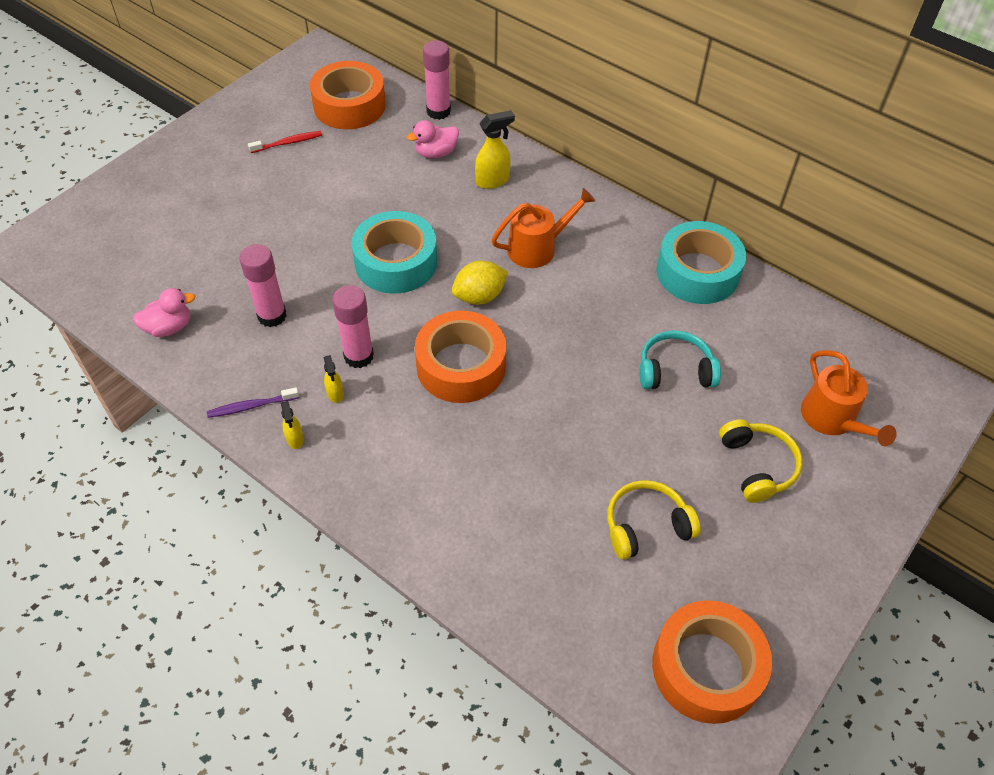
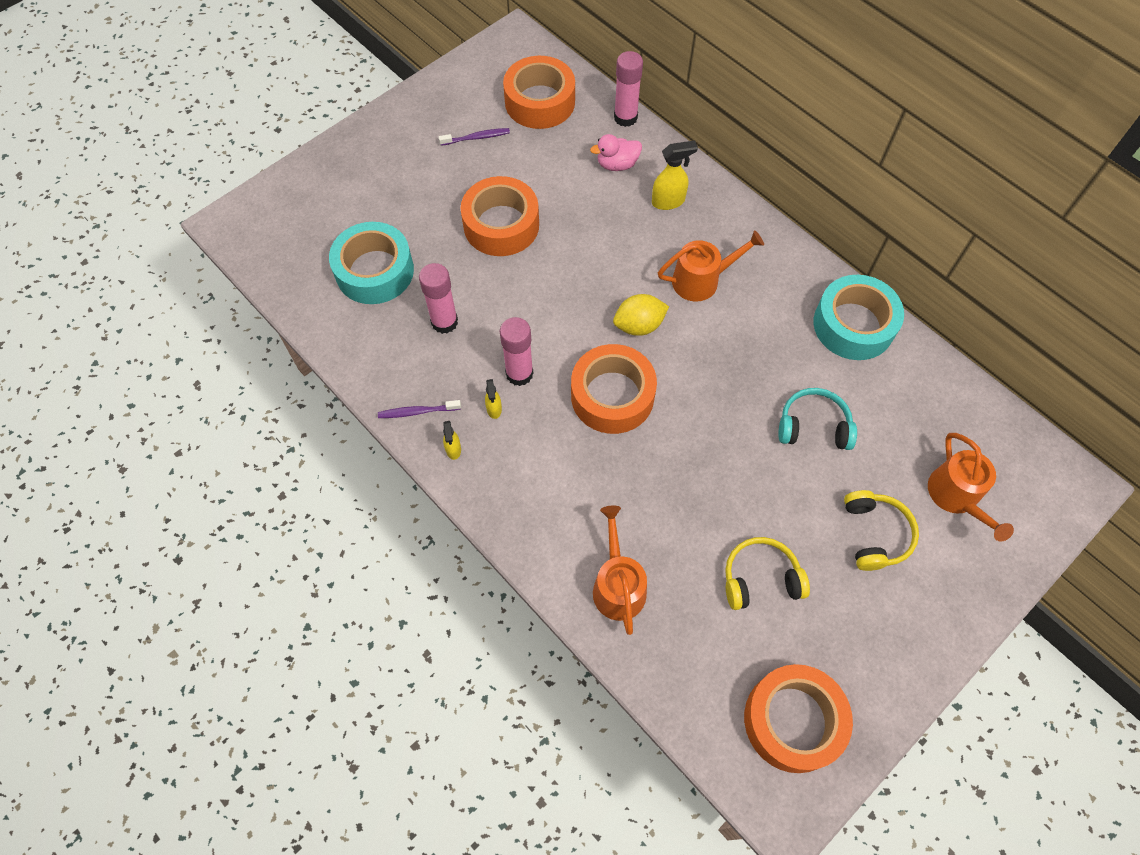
camera: 10 degrees right, 10 degrees up
(169, 327) = (351, 322): pink duck -> none
(288, 143) = (476, 138): red toothbrush -> purple toothbrush
(323, 219) = (501, 225): none -> orange tape
(396, 262) = (565, 279): turquoise tape -> turquoise tape (375, 271)
(493, 554) = (618, 585): none -> orange watering can

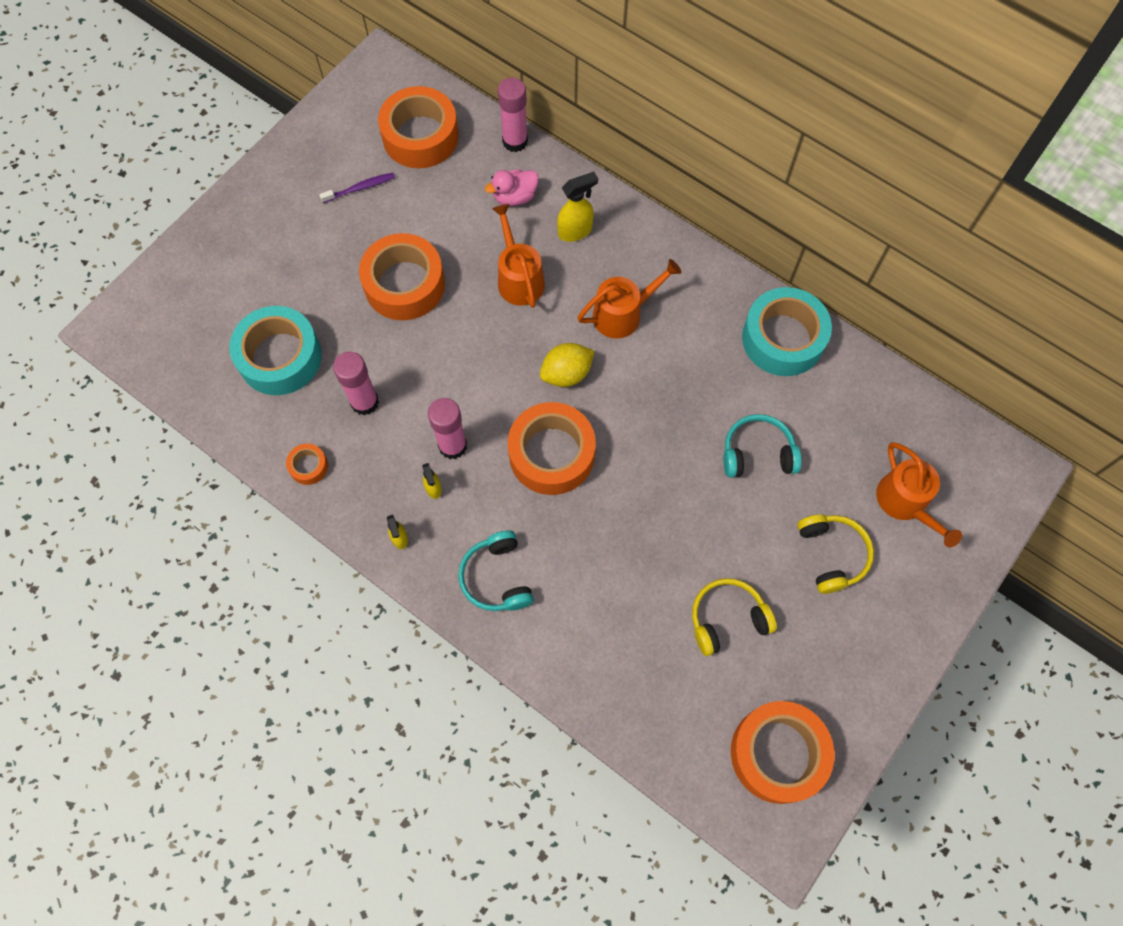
camera: 10 degrees left, 5 degrees up
(381, 371) = (308, 466): none -> orange tape
(417, 412) = (355, 504): purple toothbrush -> none
(539, 501) = (497, 577): none -> turquoise headphones
(618, 585) = (589, 650): orange watering can -> orange watering can (519, 278)

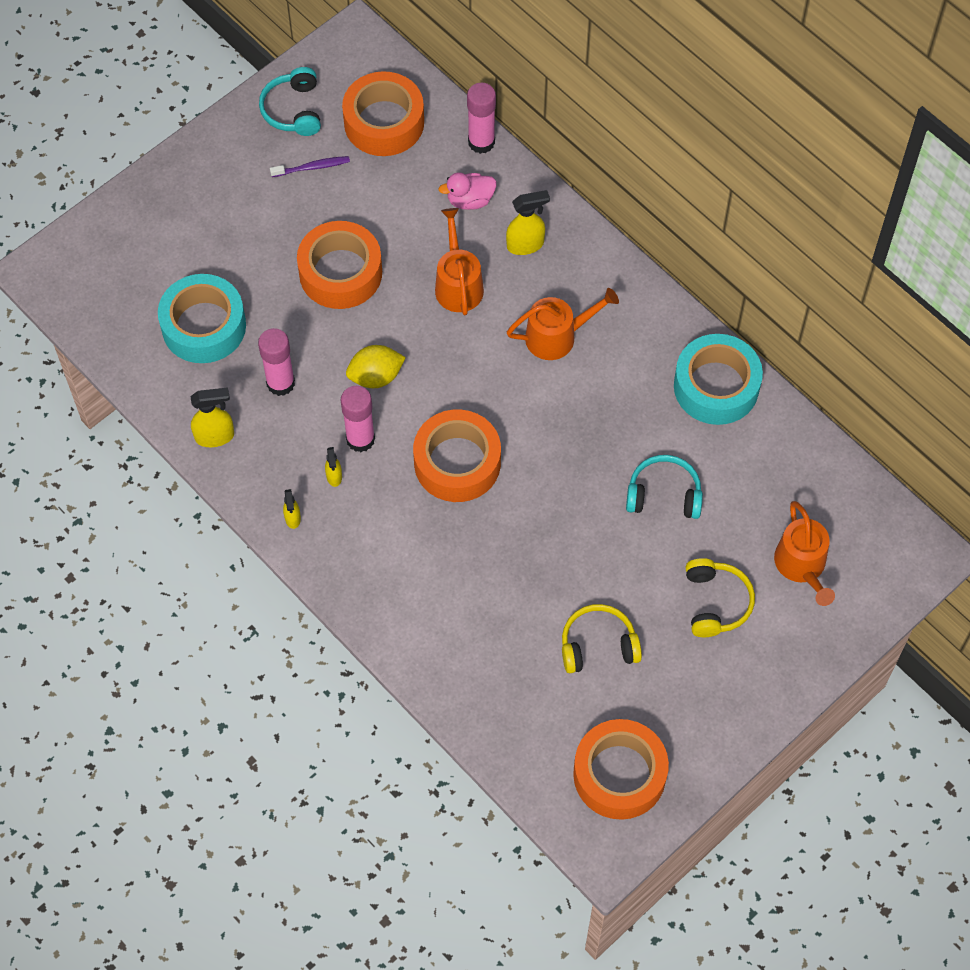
camera: 10 degrees right, 5 degrees down
(308, 466) = (215, 436): orange tape -> yellow spray bottle
(497, 577) = (380, 570): turquoise headphones -> turquoise headphones (293, 110)
(566, 374) = (488, 387): yellow lemon -> yellow lemon (376, 376)

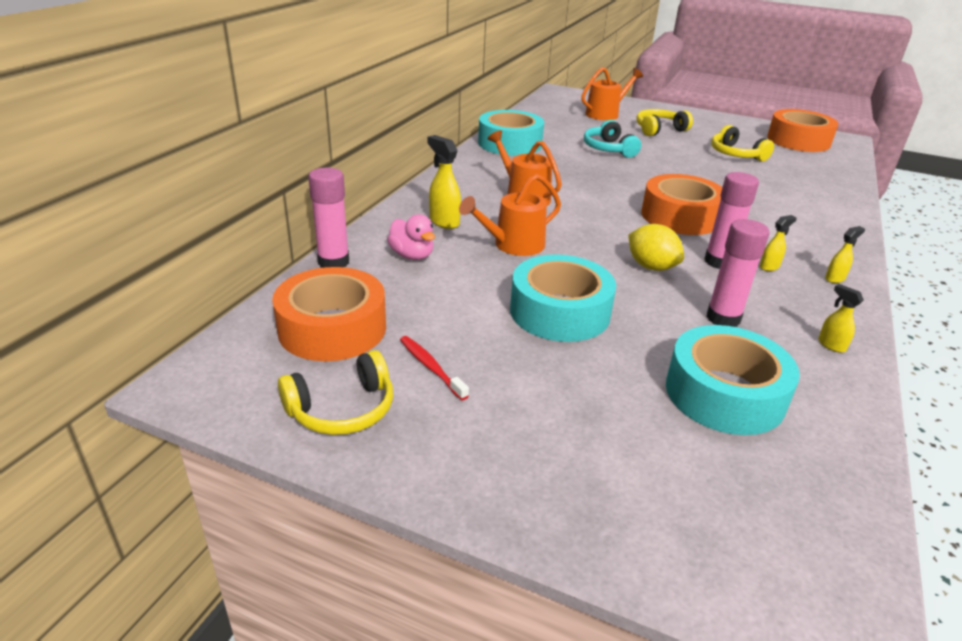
camera: 115 degrees left, 30 degrees down
(215, 436) = (831, 345): yellow spray bottle -> yellow spray bottle, size x0.60
(293, 110) = (342, 409): turquoise headphones -> yellow headphones
(312, 167) = (431, 367): purple toothbrush -> red toothbrush
(340, 272) = (560, 312): orange tape -> turquoise tape

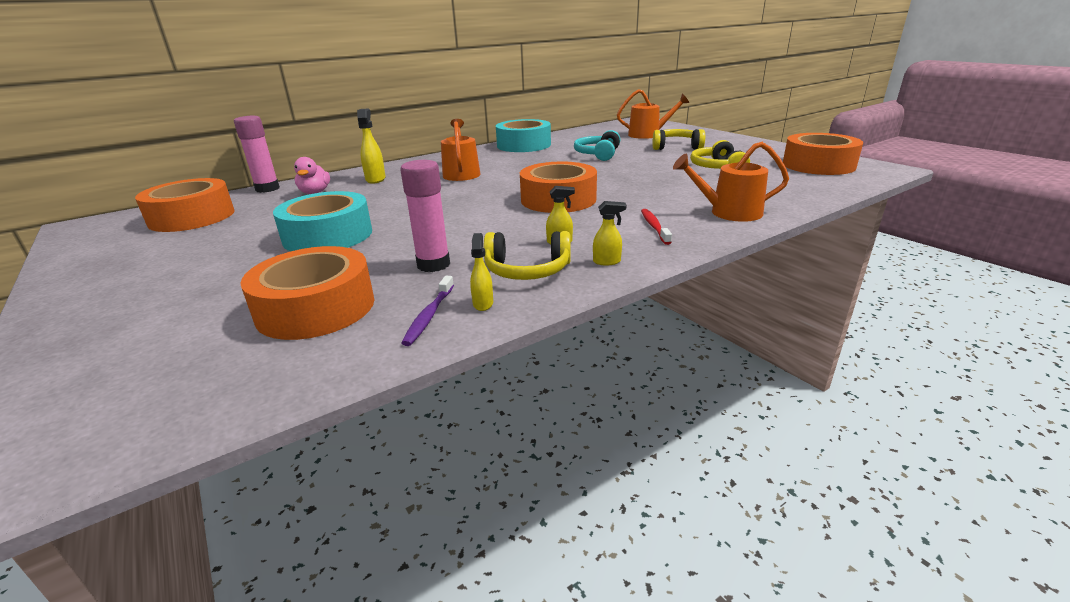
camera: 35 degrees right, 5 degrees down
(342, 409) = (105, 252): yellow headphones -> yellow headphones (527, 270)
(431, 367) = (189, 245): red toothbrush -> red toothbrush (654, 227)
(513, 245) = (389, 197): orange watering can -> orange watering can (729, 213)
(651, 267) = (456, 224): yellow lemon -> none
(719, 261) = (521, 231): pink glue stick -> none
(724, 394) = (316, 308): turquoise tape -> orange tape
(819, 369) = (429, 316): none -> purple toothbrush

